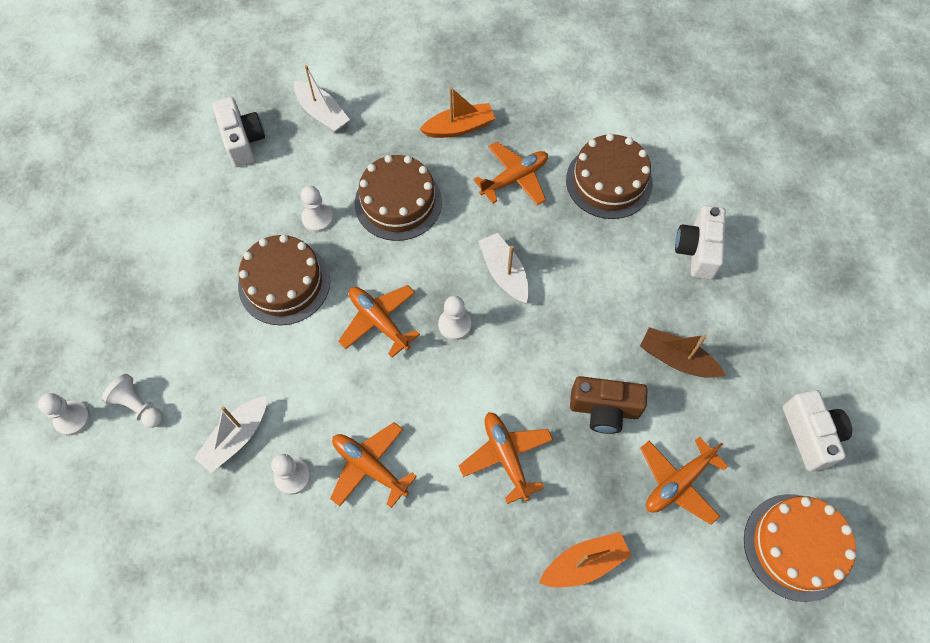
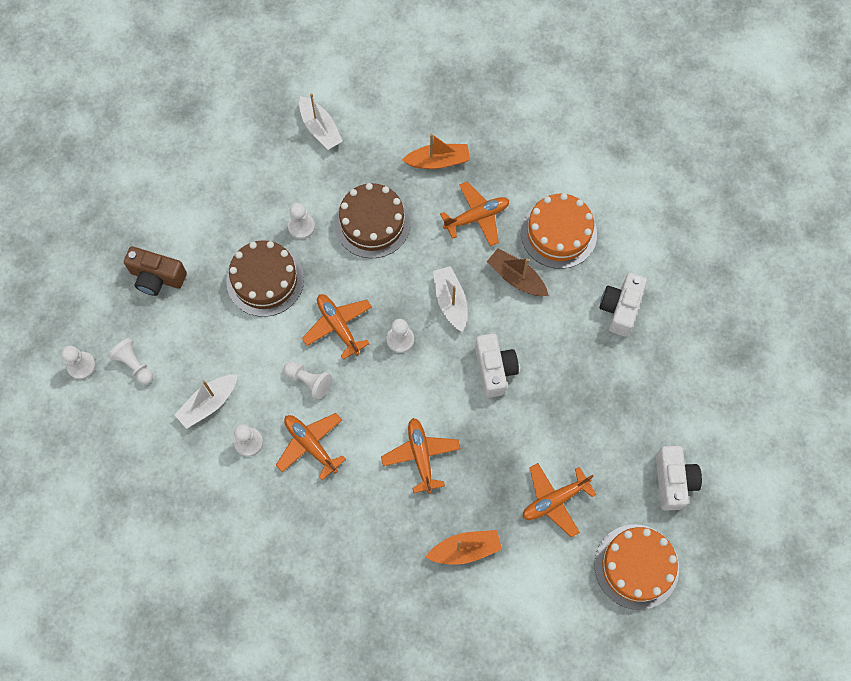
camera: 10 degrees right, 5 degrees up
(243, 141) = (248, 144): white camera -> white camera (494, 369)
(354, 390) = (309, 381): none -> white pawn
(604, 409) = (508, 431): brown camera -> brown camera (157, 277)
(609, 181) = (558, 233): brown cake -> orange cake
(677, 359) = (579, 400): brown boat -> brown boat (516, 278)

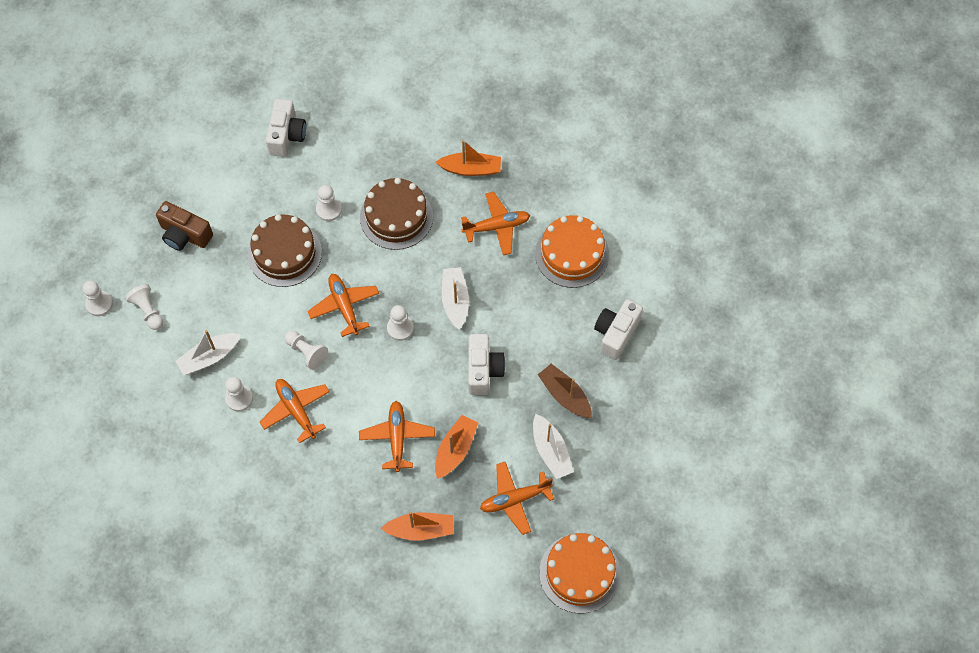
camera: 10 degrees right, 5 degrees down
(320, 128) = (365, 121): white boat -> white boat (551, 451)
(483, 458) = (455, 450): none -> orange boat
(516, 278) = (522, 289): brown boat -> brown boat (565, 395)
(673, 481) = (632, 501): white camera -> white camera (287, 135)

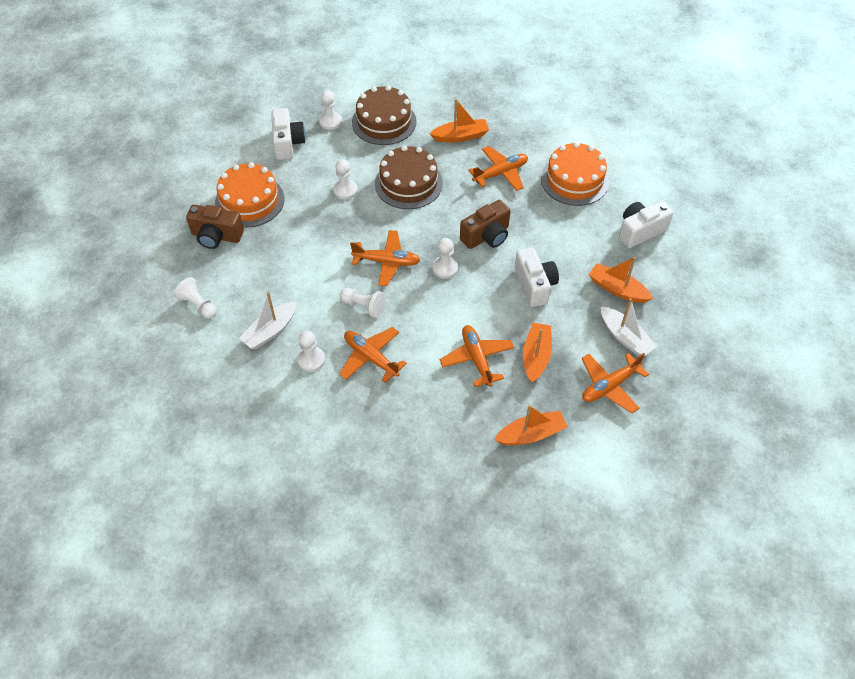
camera: 15 degrees left, 10 degrees down
(99, 304) = (148, 309): white pawn -> white pawn (330, 121)
(284, 253) = (316, 231): brown cake -> brown cake (384, 122)
(344, 306) = (386, 262): orange plane -> orange plane turned 135 degrees clockwise
(455, 301) = (486, 236): white boat -> brown camera
(565, 395) = (617, 289): brown boat -> orange boat
(579, 573) = (699, 436): orange cake -> orange cake (249, 201)
(616, 333) = (640, 231): white camera -> white camera turned 45 degrees clockwise

